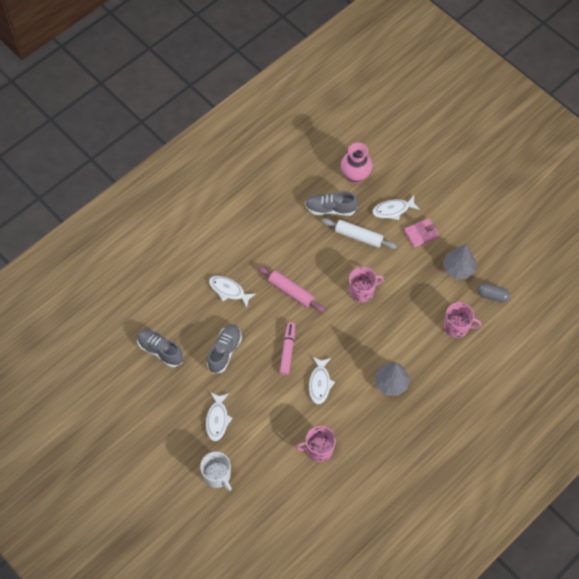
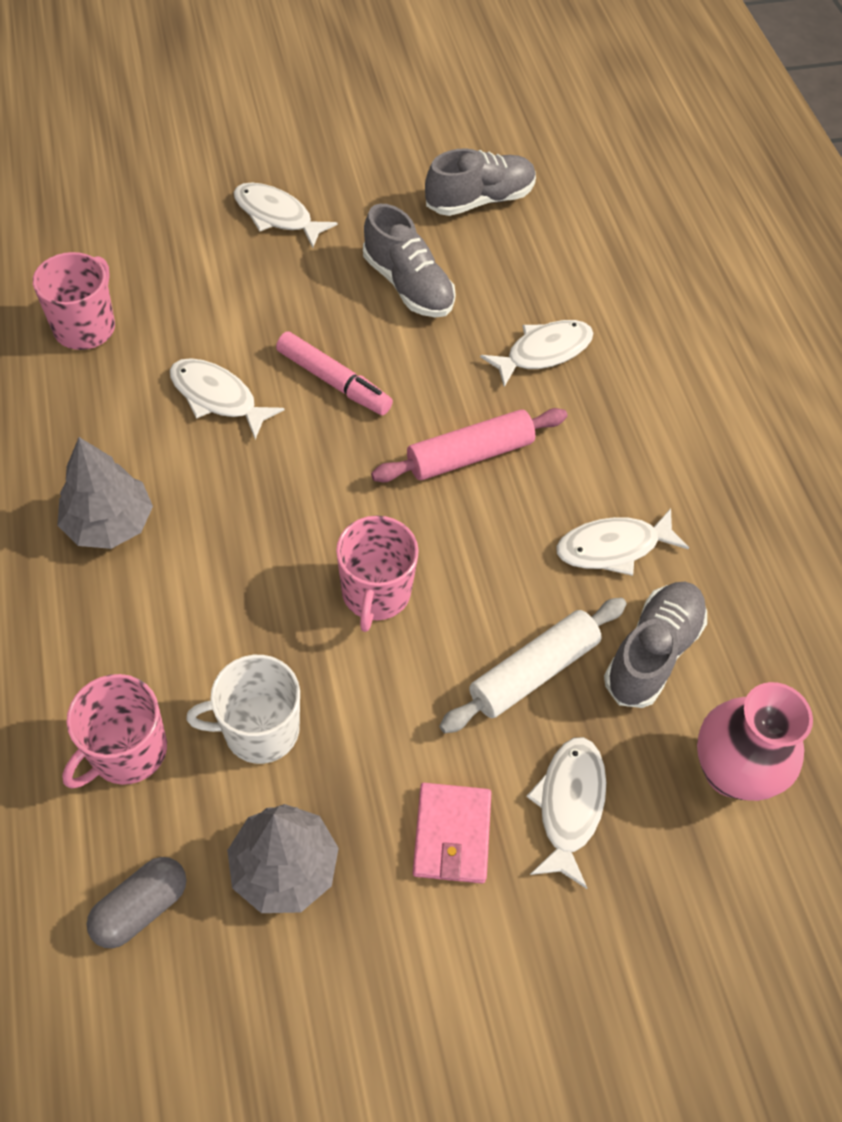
camera: 115 degrees right, 5 degrees down
(217, 476) = (173, 172): white mug -> white mug (259, 730)
(299, 234) = (613, 547): none -> white fish

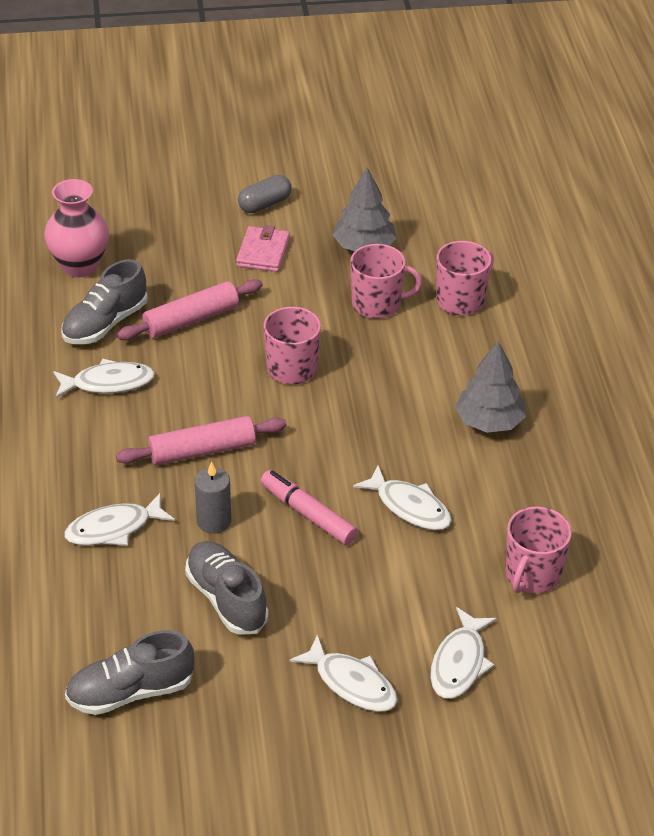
camera: 170 degrees left, 15 degrees down
(141, 908) = (446, 238): grey capsule -> grey capsule (265, 204)
(259, 730) = (377, 304): white mug -> pink mug
(437, 367) = (214, 521): none -> grey candle
(533, 672) = (191, 319): white rolling pin -> pink rolling pin
(569, 805) = (188, 259): white fish -> white fish (459, 663)

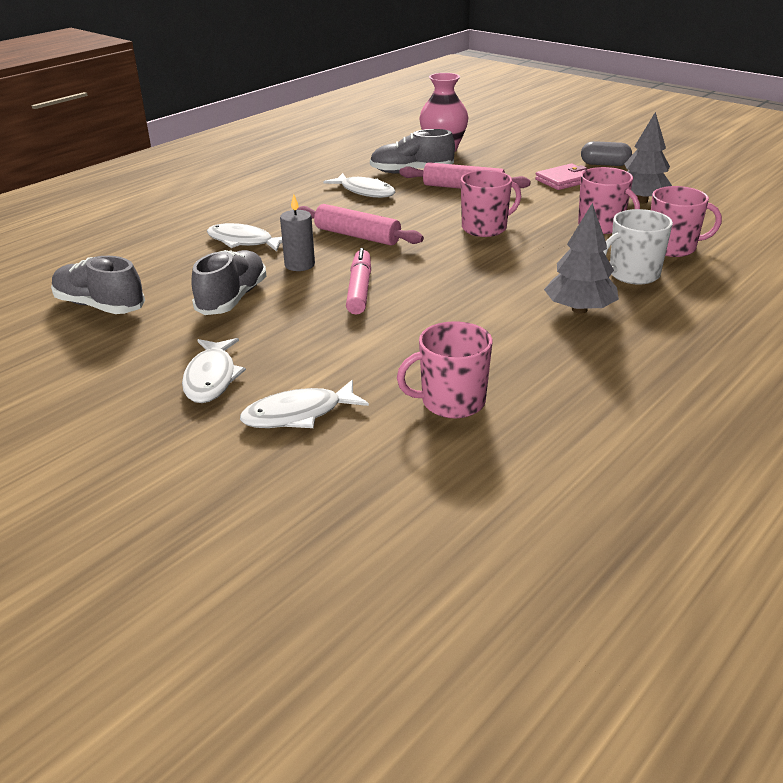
camera: 50 degrees right, 10 degrees down
(409, 507) = (432, 319): white fish -> none
(474, 354) = (633, 274): none -> white mug

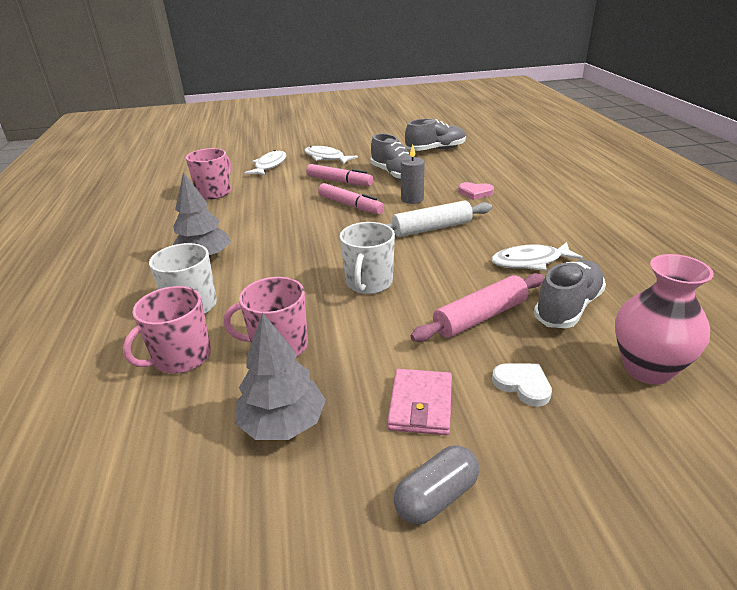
camera: 130 degrees right, 0 degrees up
(244, 242) = (475, 193): white fish -> pink heart
(297, 326) = (339, 181): none -> pink marker
(357, 236) = (432, 228): pink rolling pin -> white rolling pin
(485, 228) = (369, 283): pink mug -> white mug
(506, 166) = (522, 385): none -> white heart

